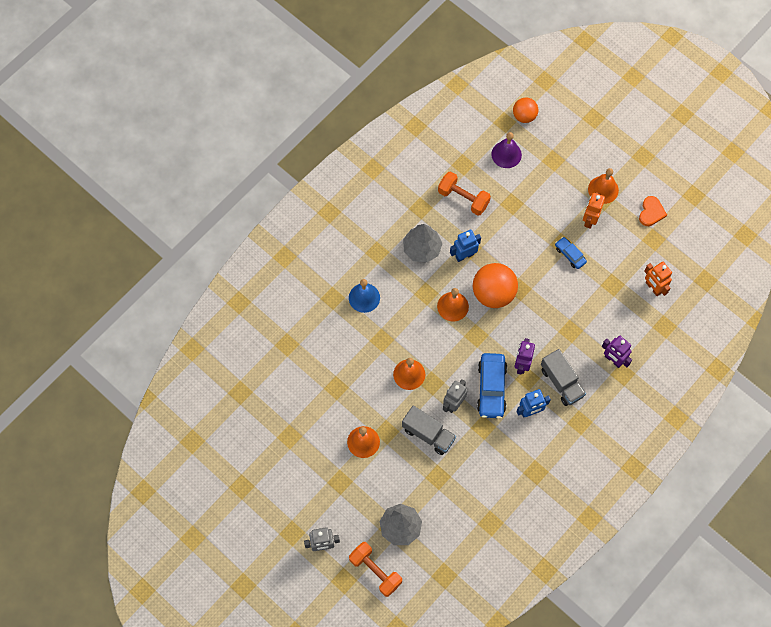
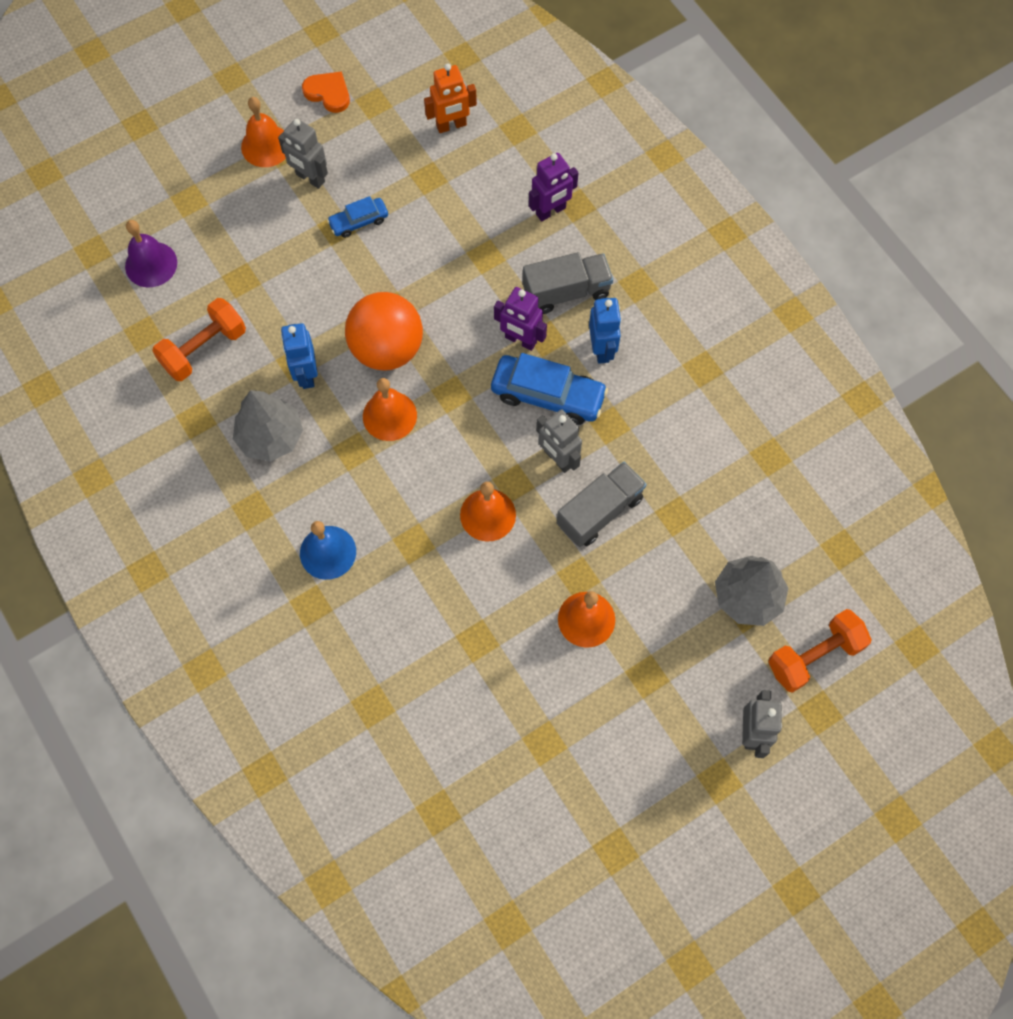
camera: 75 degrees left, 0 degrees up
(524, 116) = (94, 220): orange ball -> none
(589, 220) = (310, 178): orange robot -> grey robot

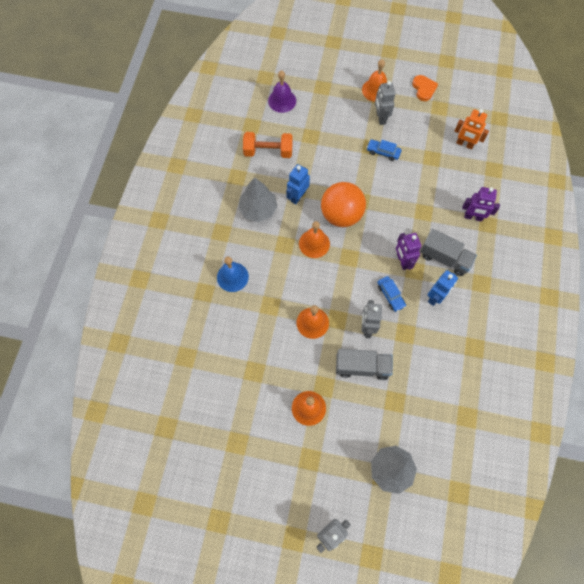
camera: 45 degrees right, 0 degrees up
(548, 395) = (390, 295): blue car -> blue car, size x0.55
(814, 656) = (395, 528): orange dumbbell -> none

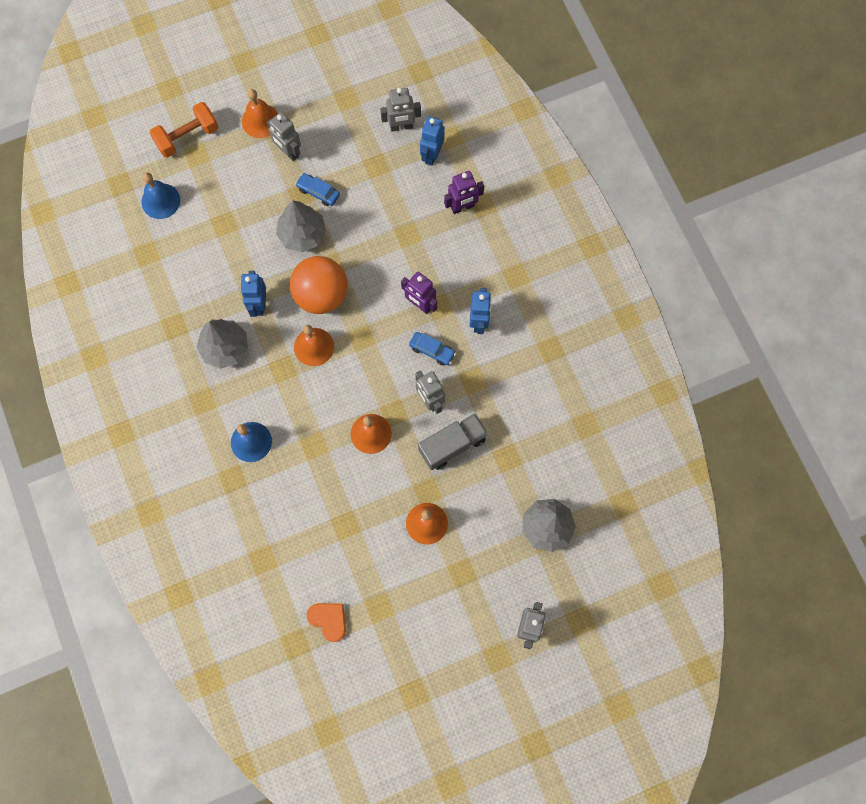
camera: 35 degrees left, 5 degrees up
(268, 151) = (188, 273): orange dumbbell -> orange dumbbell (187, 137)
(282, 100) = (160, 201): purple bell -> blue bell
(355, 171) = (302, 234): none -> grey tree
(383, 152) = (318, 192): blue car -> blue car turned 45 degrees clockwise
(424, 89) = (314, 86): orange heart -> orange heart (328, 620)
(444, 258) = (461, 272): grey truck -> none
(464, 144) = (401, 126): orange robot -> grey robot
(473, 173) = (431, 155): none -> blue robot

